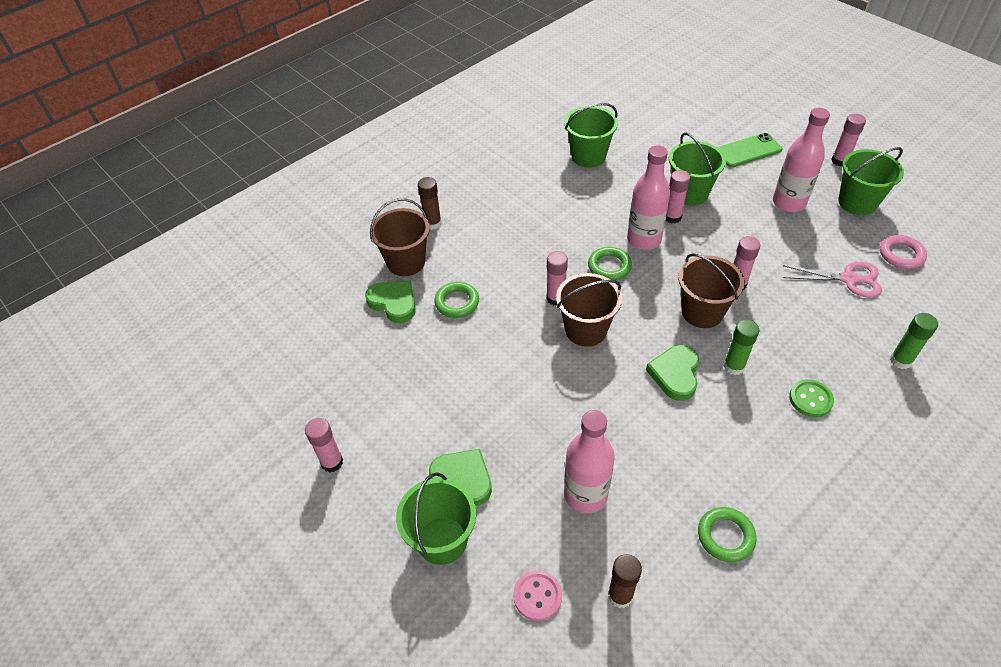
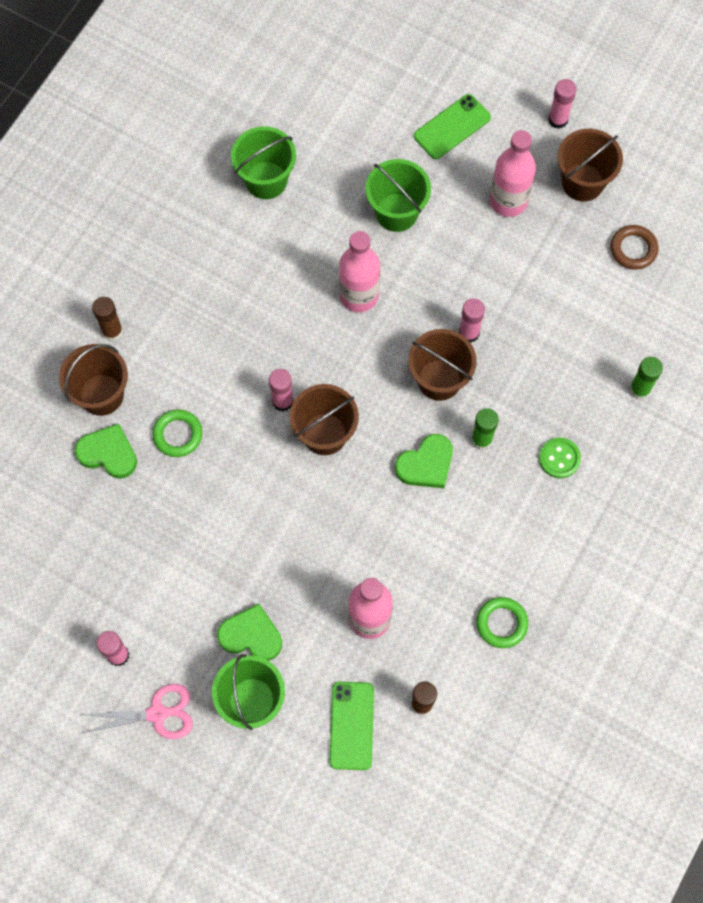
camera: 20 degrees left, 20 degrees up
(537, 596) = (351, 725): pink button -> green phone
(609, 266) = (329, 343): green ring -> none
(672, 217) = (384, 254): pink glue stick -> none
(675, 374) = (426, 464): green heart -> green heart turned 120 degrees counterclockwise
(849, 279) = (583, 297): pink scissors -> pink scissors (158, 713)
(857, 202) = (582, 182): green bucket -> brown bucket
(901, 255) = (633, 249): pink ring -> brown ring

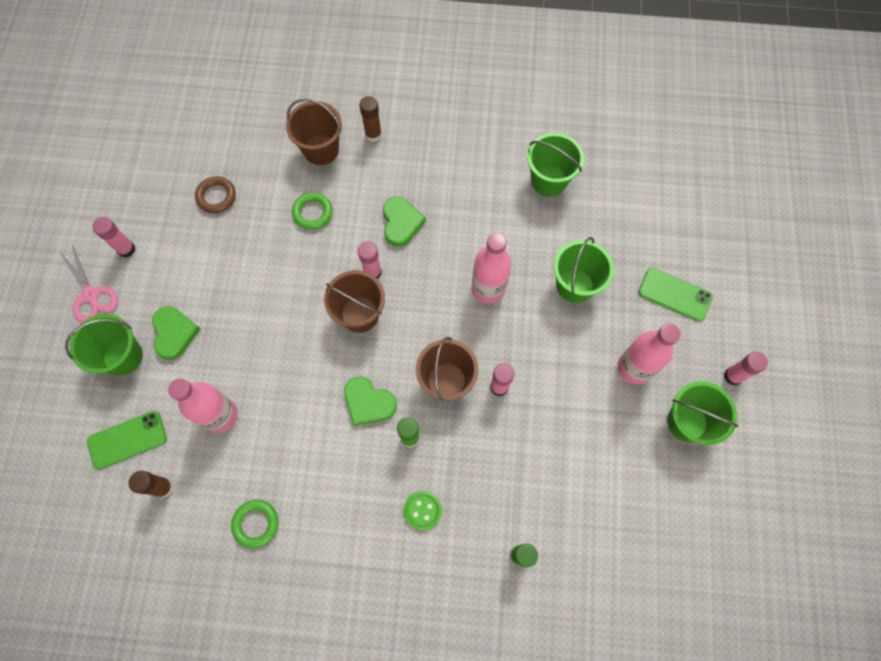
camera: 65 degrees right, 0 degrees up
(108, 453) = (278, 174): green heart -> green heart (401, 223)
(582, 182) = (687, 422): brown bucket -> green bucket
(633, 249) = (649, 493): brown ring -> brown ring (216, 196)

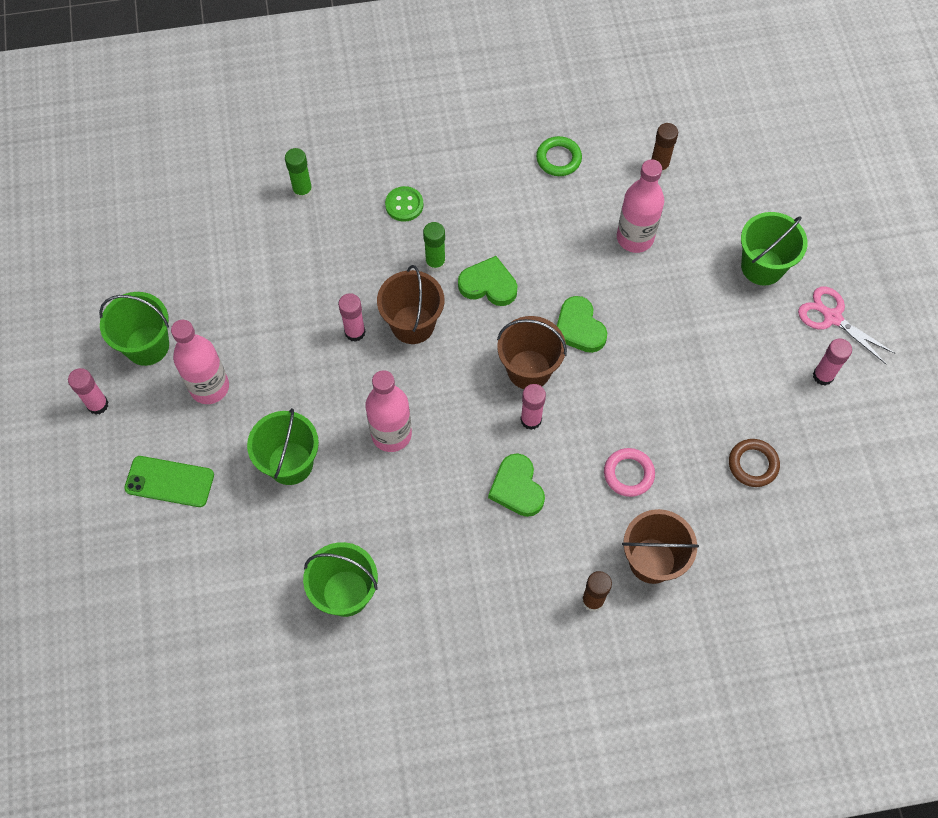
camera: 165 degrees right, 5 degrees down
(127, 440) = (715, 196): green phone -> none
(174, 333) = (721, 301): green heart -> green heart (579, 328)
(312, 212) = (628, 474): green ring -> pink ring

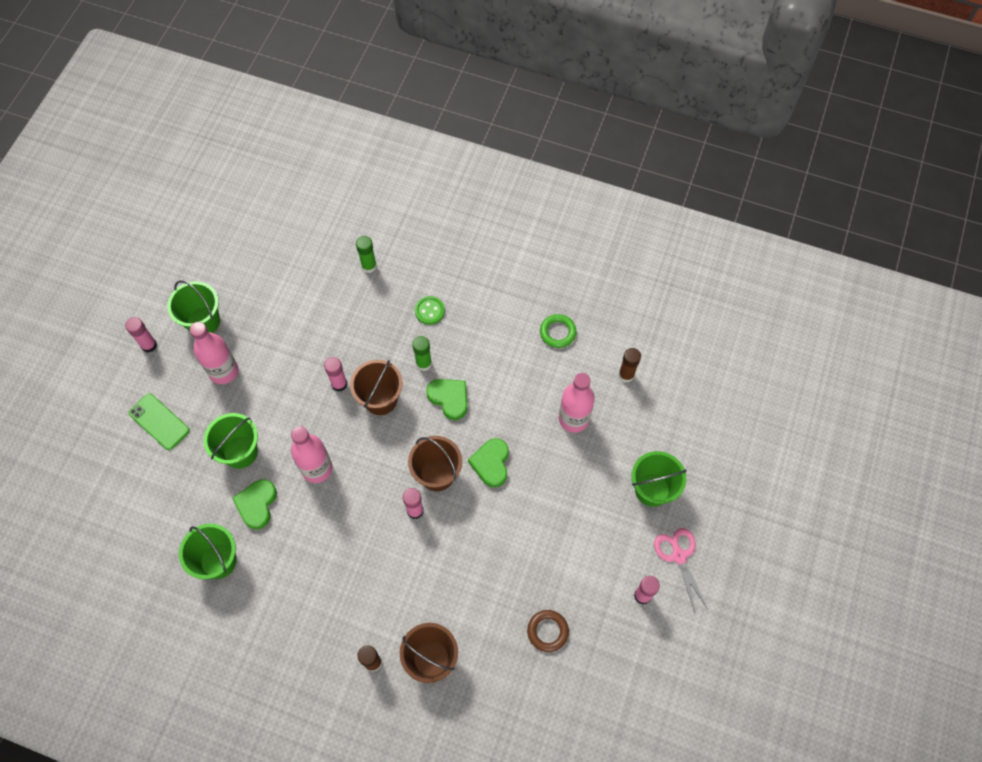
camera: 30 degrees right, 0 degrees up
(517, 488) = (374, 553): green heart -> green heart (257, 504)
(628, 474) = (456, 587): pink ring -> none

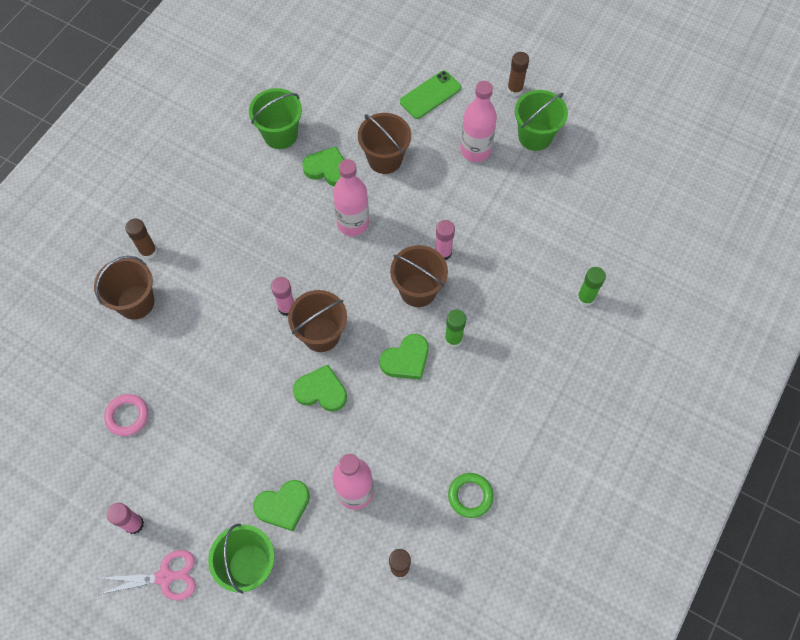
camera: 100 degrees right, 0 degrees up
(149, 345) = (514, 90): pink glue stick -> brown glue stick
(240, 452) = (385, 159): green bucket -> brown bucket
(429, 311) = (519, 354): green button -> none
(547, 631) = (127, 416): brown ring -> pink ring
(598, 473) = (283, 506): none -> green heart

